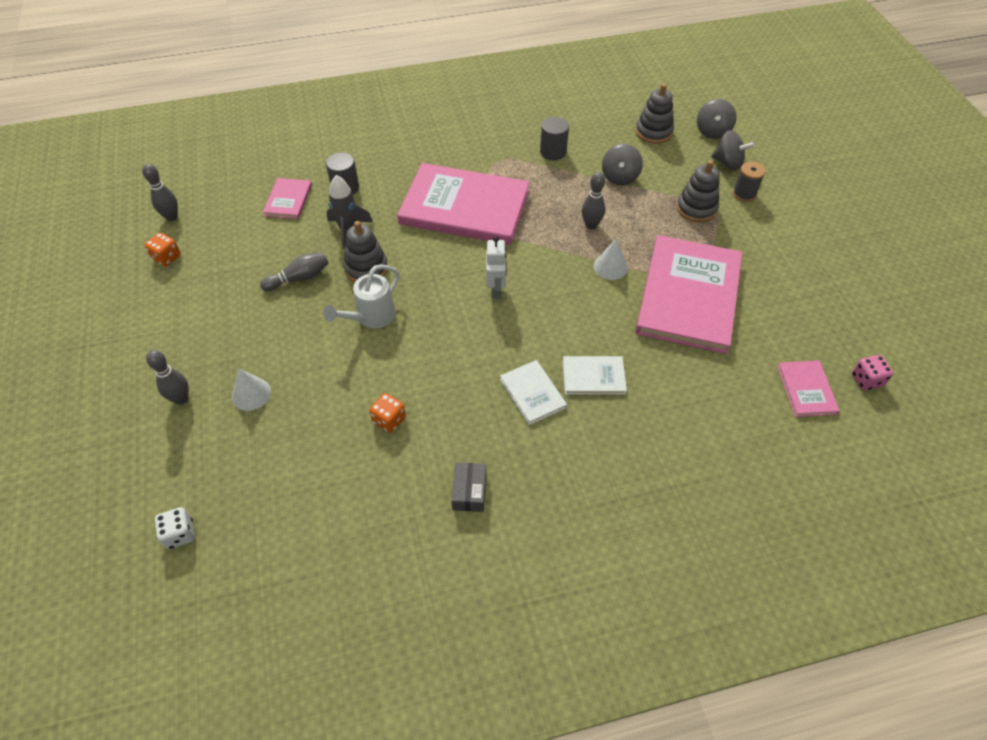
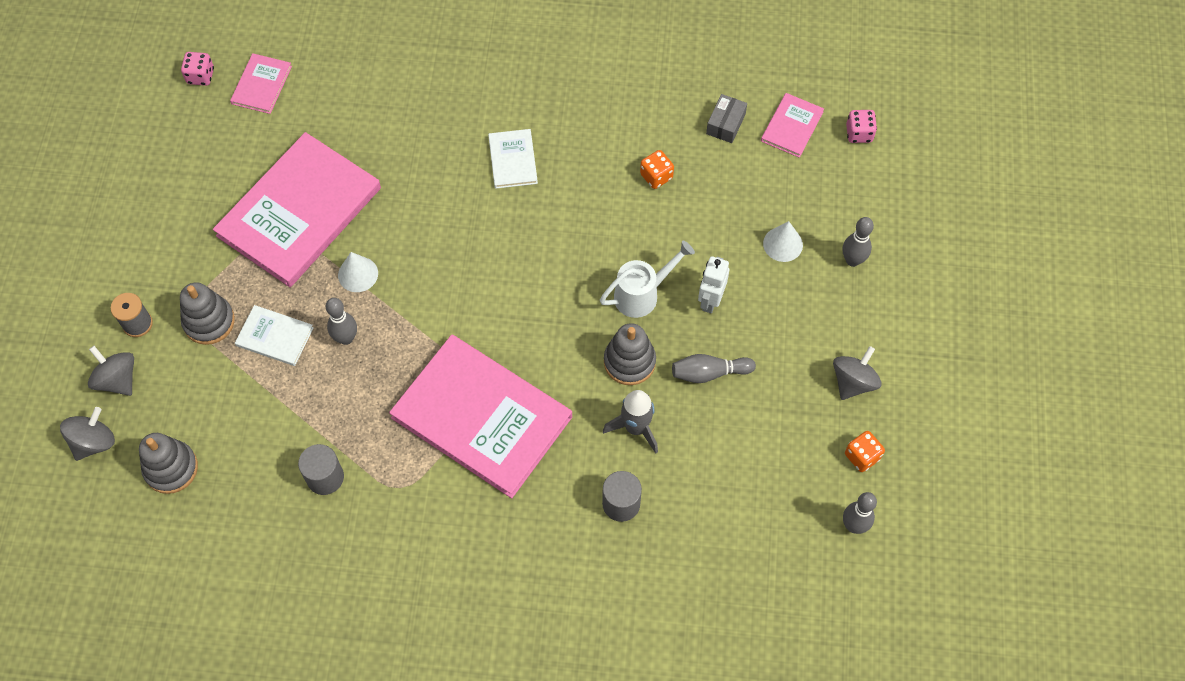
camera: 160 degrees left, 10 degrees up
(180, 534) = (859, 133): white dice -> pink dice
(288, 200) = (699, 506): pink book -> pink book (792, 126)
(469, 491) = (607, 93): grey box -> grey box (725, 124)
(496, 290) = (496, 285): white robot -> white robot (710, 300)
(593, 377) = (447, 158): white book -> white book (275, 336)
(619, 177) = (266, 402): grey spinning top -> grey spinning top (853, 382)

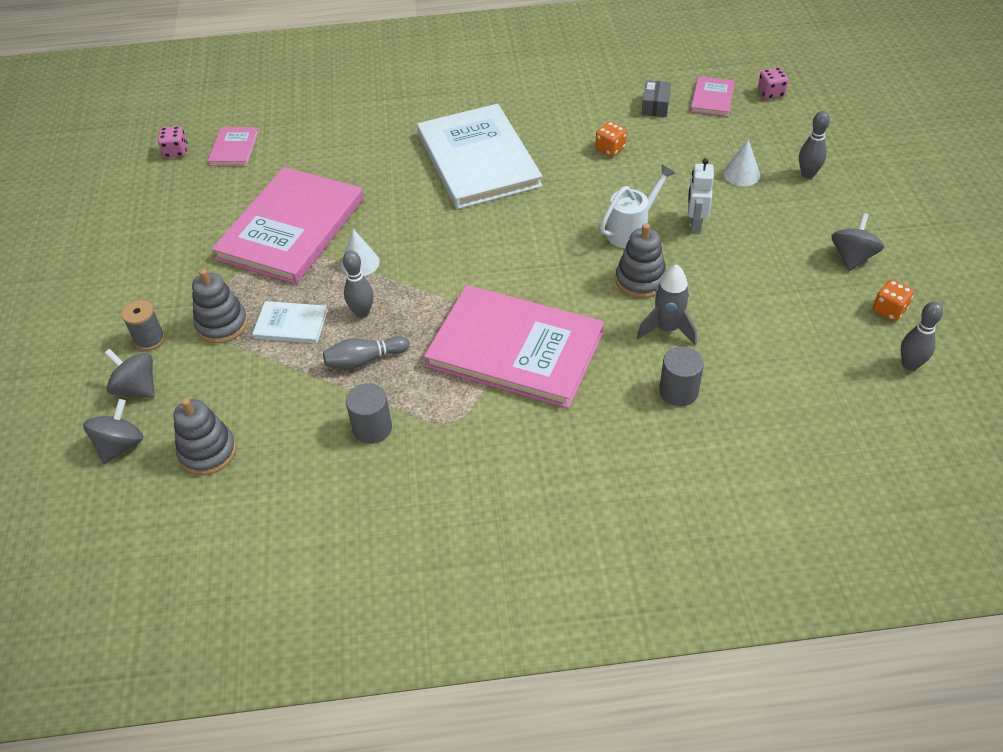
camera: 10 degrees left, 15 degrees down
(513, 160) = (478, 160): white book -> white book, size x2.25
(709, 373) = (718, 275): grey bowling pin -> grey bowling pin (364, 360)

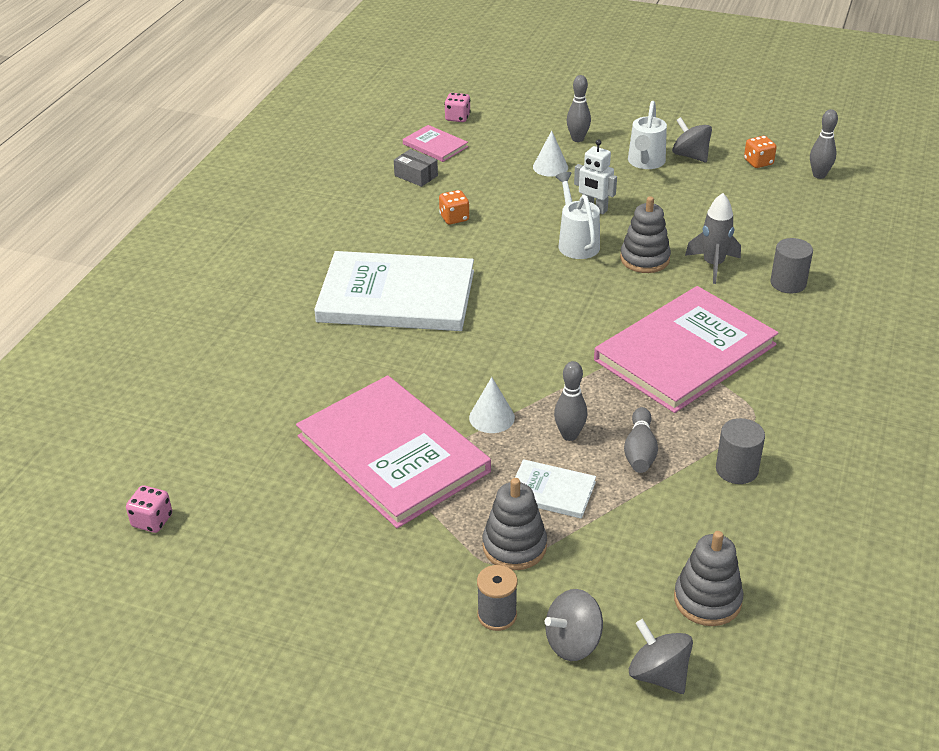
camera: 65 degrees left, 10 degrees down
(234, 148) = (198, 467): pink book -> none
(291, 324) = (551, 491): white book -> white book turned 75 degrees clockwise
(808, 231) = (645, 162): none -> white watering can

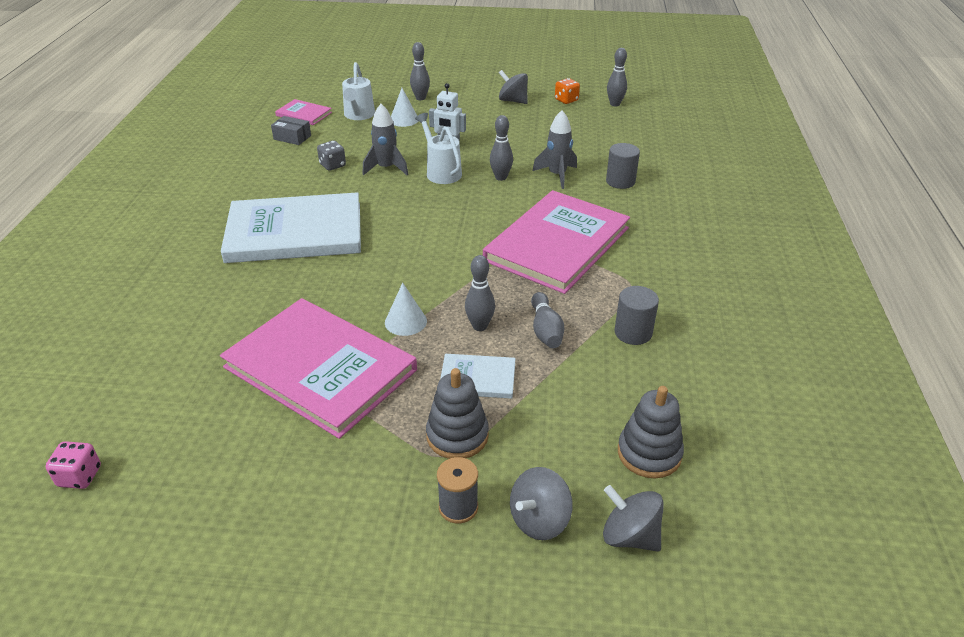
camera: 15 degrees left, 0 degrees up
(454, 218) = (332, 165): orange dice -> grey dice
(457, 118) = (318, 93): pink dice -> none
(514, 230) = (386, 168): none -> grey rocket
(644, 259) = (501, 177): grey stacking toy -> grey bowling pin
(645, 162) = (479, 109): white watering can -> white watering can (358, 115)

